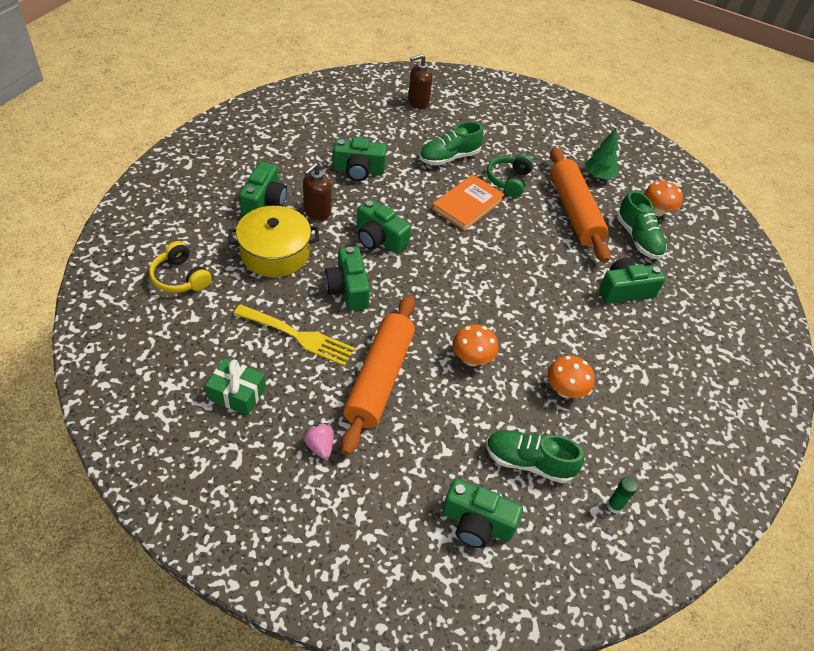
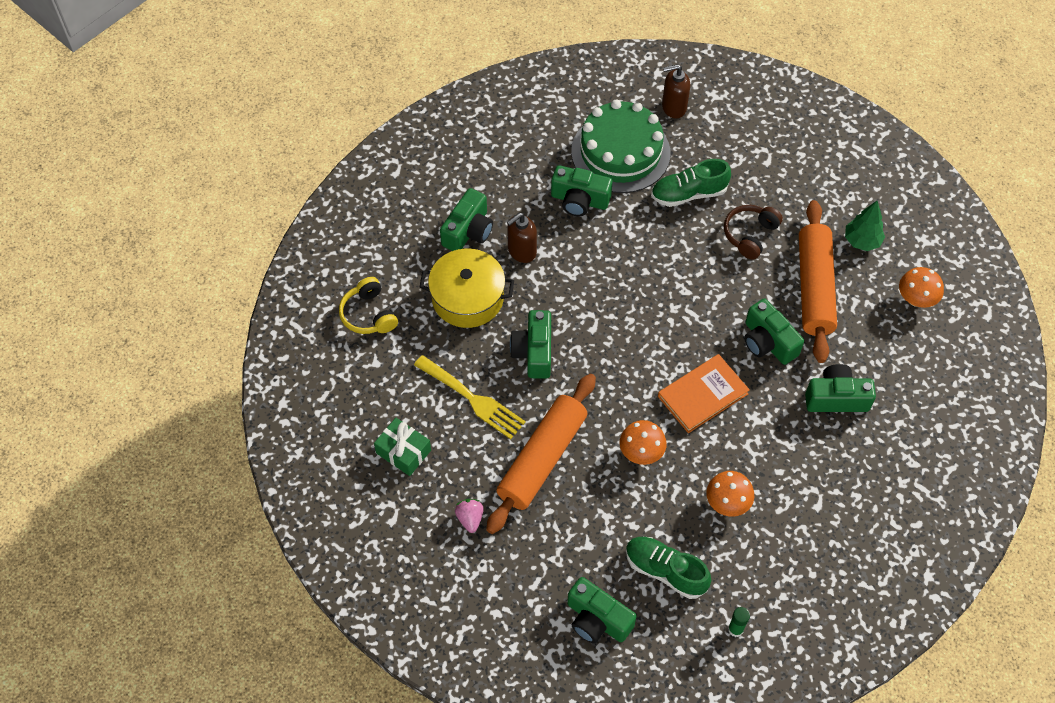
camera: 20 degrees right, 10 degrees up
(379, 239) = (581, 295): green camera -> green camera (768, 342)
(384, 134) = (620, 152): none -> green cake
(467, 205) = (692, 262): orange book -> orange book (703, 395)
(509, 180) = (750, 235): green headphones -> brown headphones
(638, 238) = (878, 333): green shoe -> none

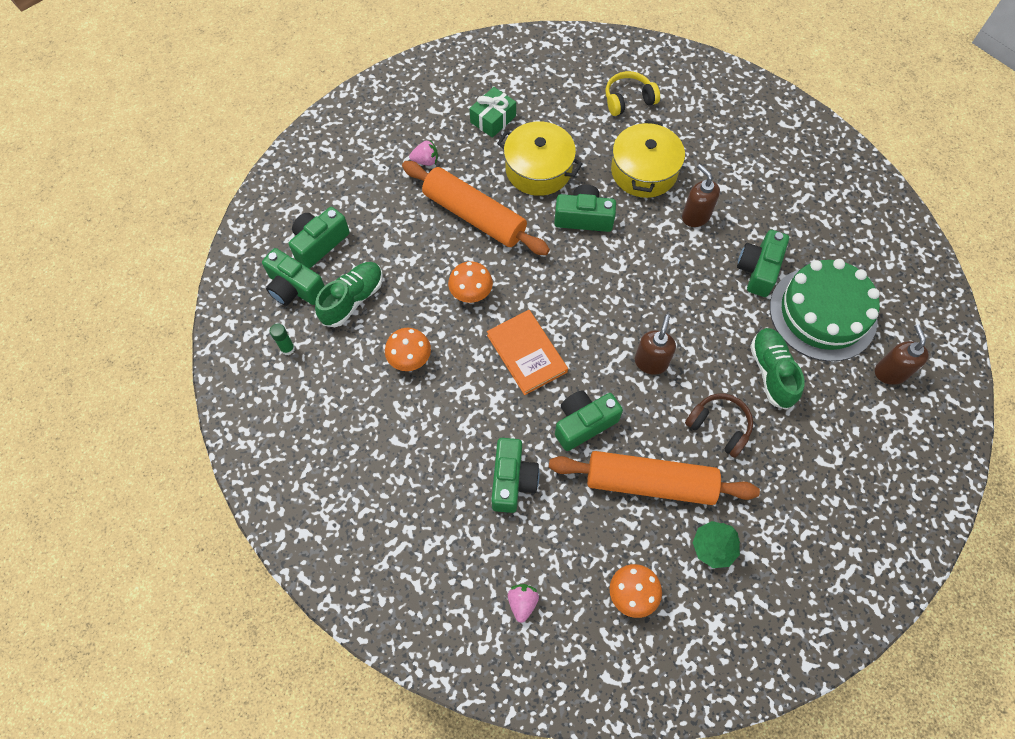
camera: 95 degrees right, 5 degrees up
(468, 231) = (718, 176): green camera -> green camera (295, 288)
(473, 399) = (538, 169): yellow fork -> yellow pot
(694, 288) = (651, 362): none -> brown soap dispenser
(944, 382) = (522, 603): none -> pink strawberry

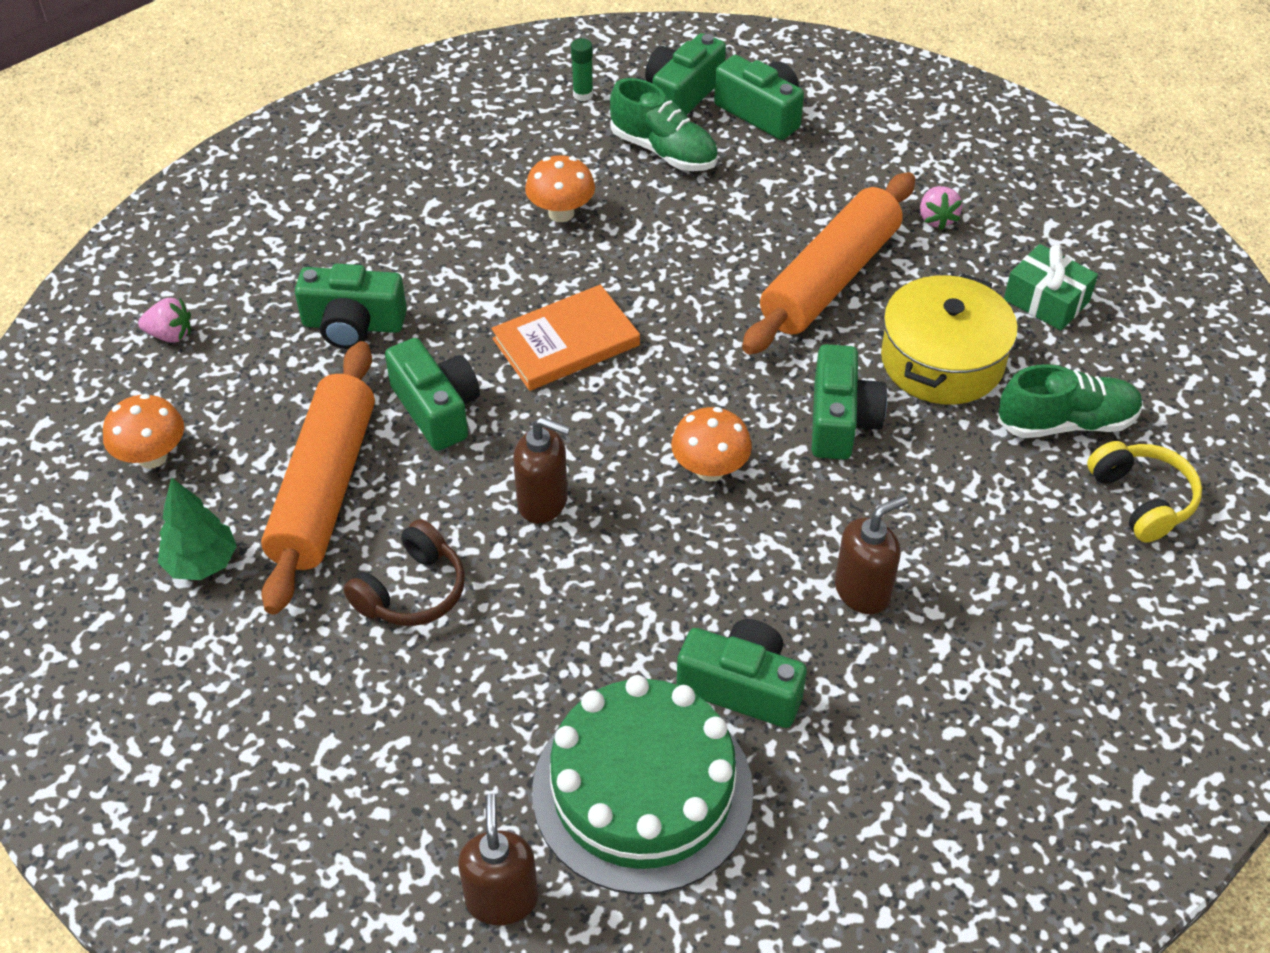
camera: 90 degrees right, 15 degrees down
(471, 293) = (677, 277): orange mushroom -> orange mushroom (710, 469)
(644, 171) = (962, 515): yellow pot -> none
(771, 372) = (513, 683): green shoe -> green shoe (1066, 423)
(890, 372) = (501, 899): brown soap dispenser -> brown soap dispenser turned 90 degrees counterclockwise

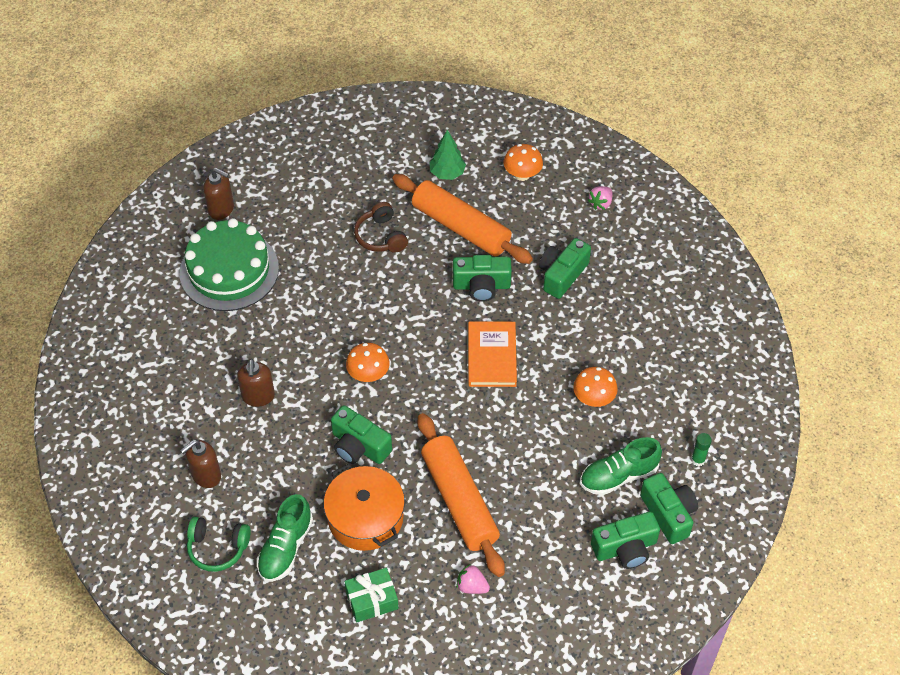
camera: 120 degrees right, 5 degrees up
(543, 502) = (396, 302): brown soap dispenser -> brown soap dispenser (206, 475)
(742, 687) = (247, 326): green camera -> none
(942, 361) = (365, 517): yellow pot -> orange pot
(1141, 499) = (218, 548): yellow headphones -> green headphones

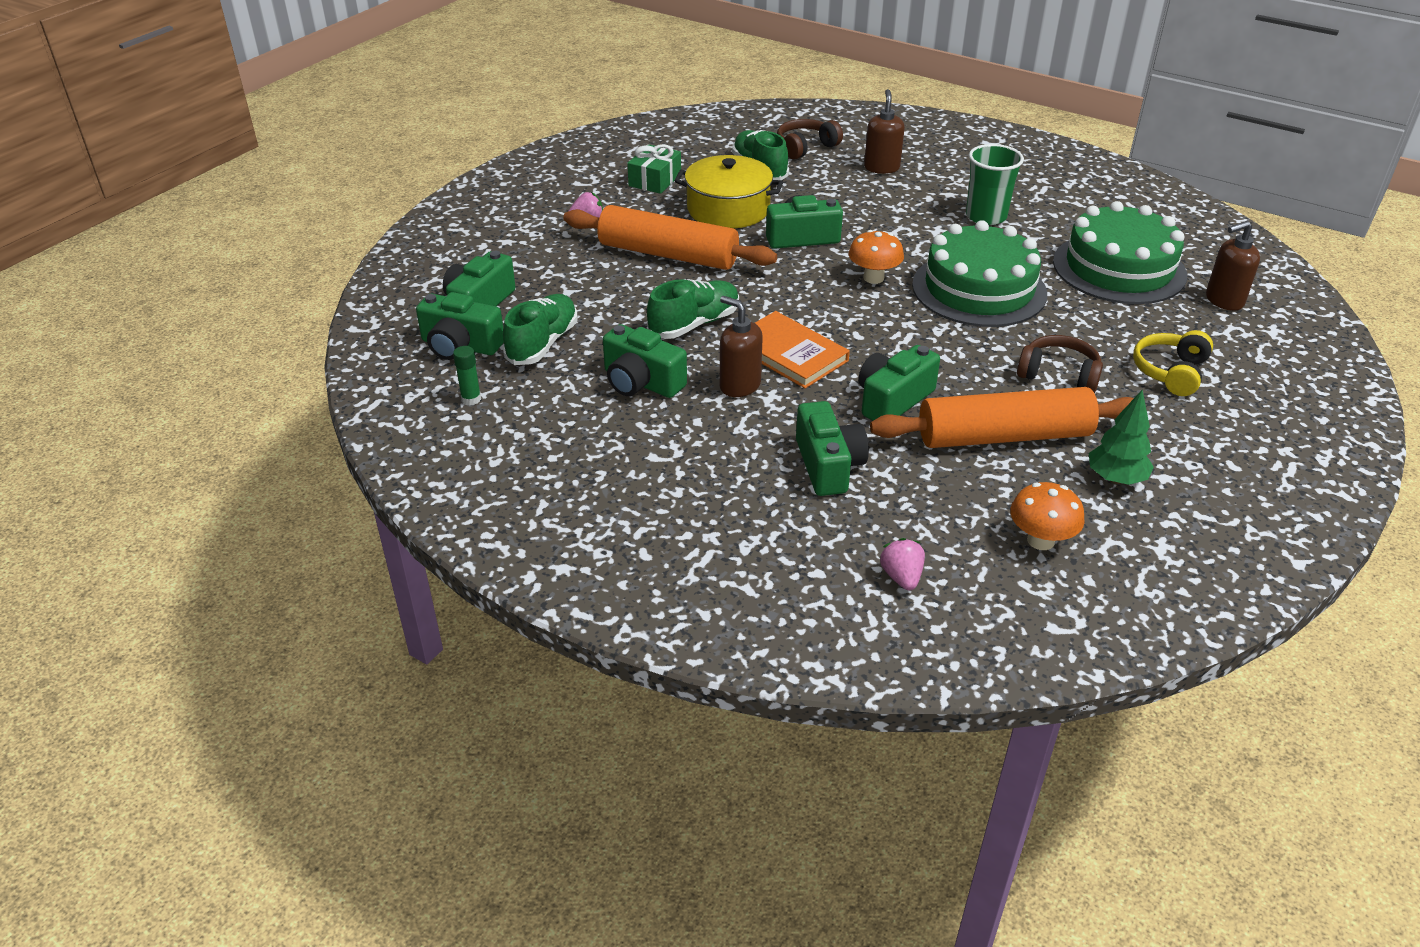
camera: 135 degrees right, 15 degrees down
(218, 548) = (806, 147): green headphones -> brown headphones
(224, 370) = (986, 216): none -> green cup
(258, 396) = (930, 218): brown soap dispenser -> brown soap dispenser (739, 385)
(326, 318) = (979, 289): none -> green cake
(327, 196) = (1171, 372): none -> yellow headphones
(365, 517) = (728, 209): orange pot -> yellow pot
(516, 421) = (694, 324): none -> green shoe
(593, 399) = (641, 382): orange mushroom -> green camera

